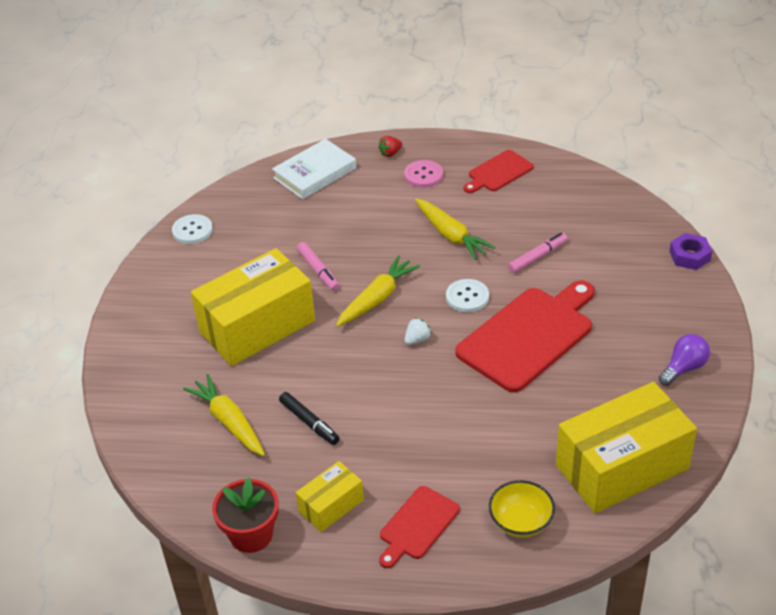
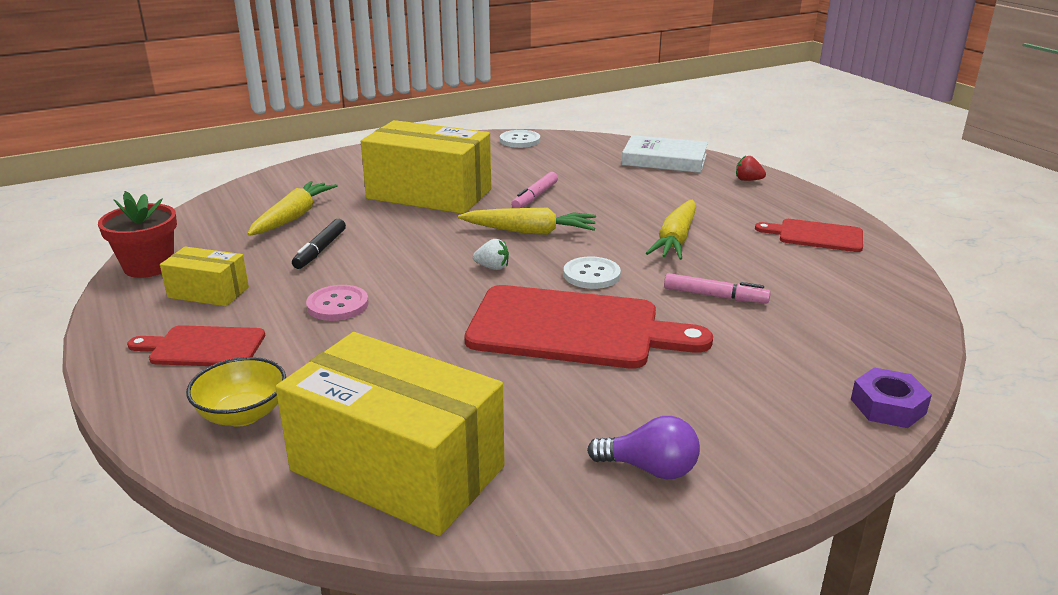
camera: 55 degrees right, 15 degrees down
(423, 175) = (743, 202): pink button -> pink button (337, 305)

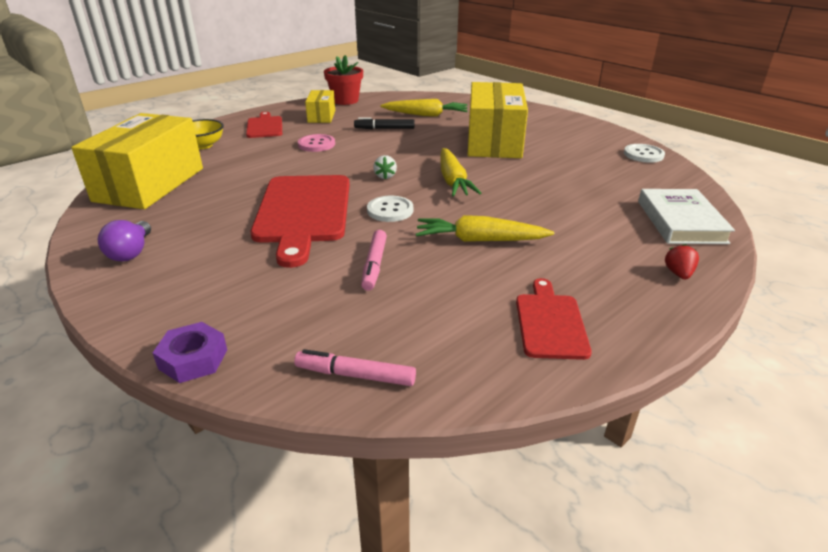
camera: 75 degrees right, 5 degrees up
(535, 197) = (523, 175): pink marker -> pink marker (356, 375)

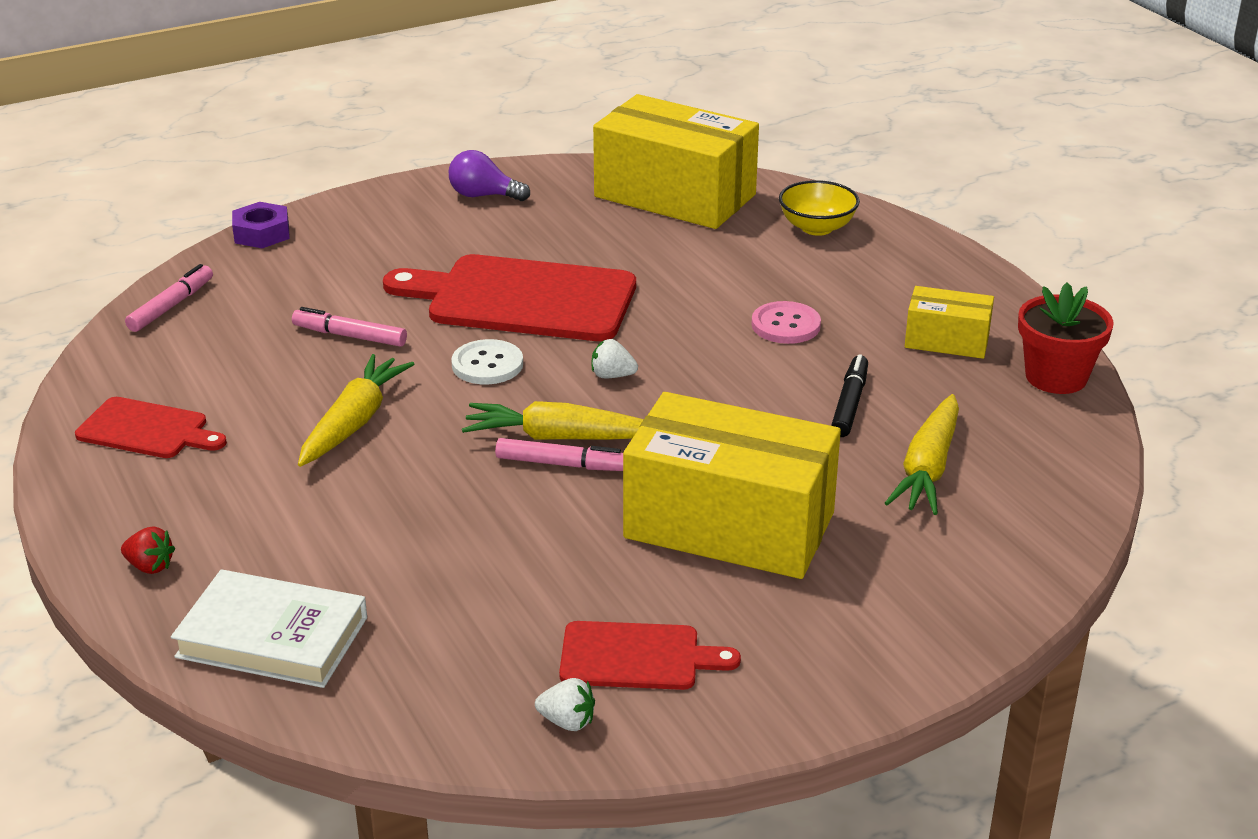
camera: 105 degrees right, 0 degrees up
(265, 126) = (899, 281): red cutting board -> red cutting board (637, 657)
(476, 177) = (561, 464): none -> pink marker
(643, 154) = (567, 722): white button -> white strawberry

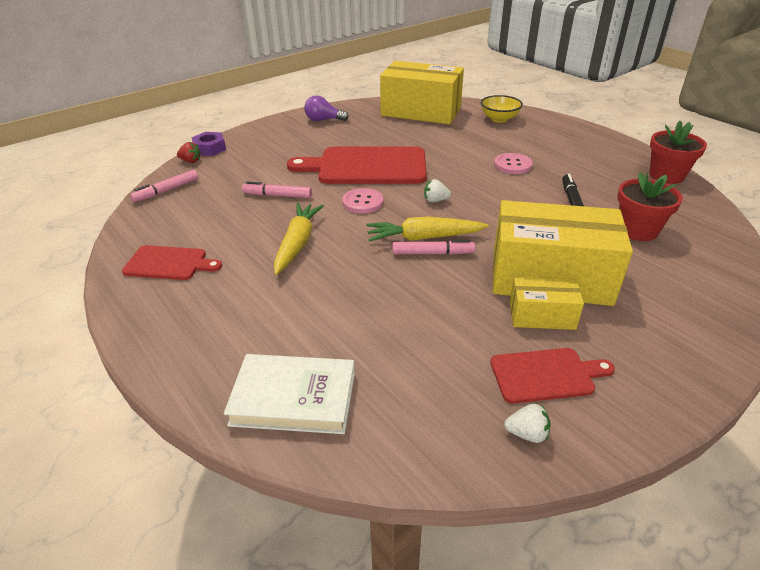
camera: 10 degrees left, 5 degrees up
(150, 566) = (192, 356): red strawberry -> red strawberry (190, 161)
(171, 306) = (167, 190): pink marker -> pink marker turned 150 degrees counterclockwise
(487, 365) = (362, 202): white button -> pink button
(928, 468) = (637, 230): yellow carrot -> red flower pot
(947, 341) = (599, 164): yellow box -> yellow box (541, 315)

